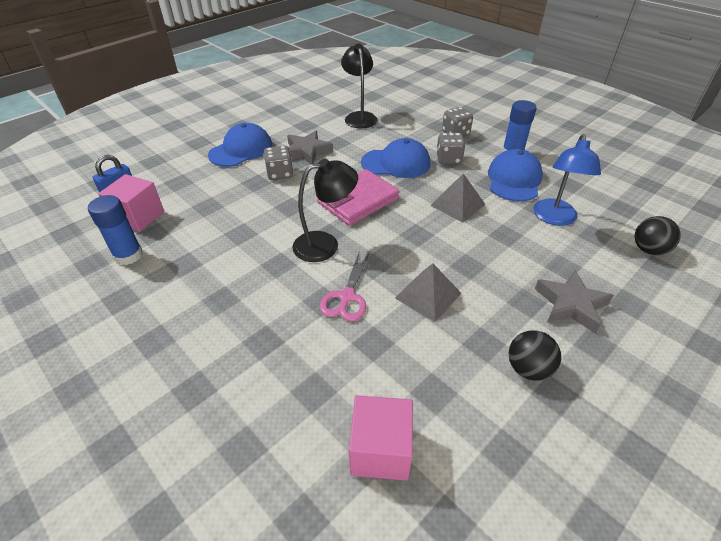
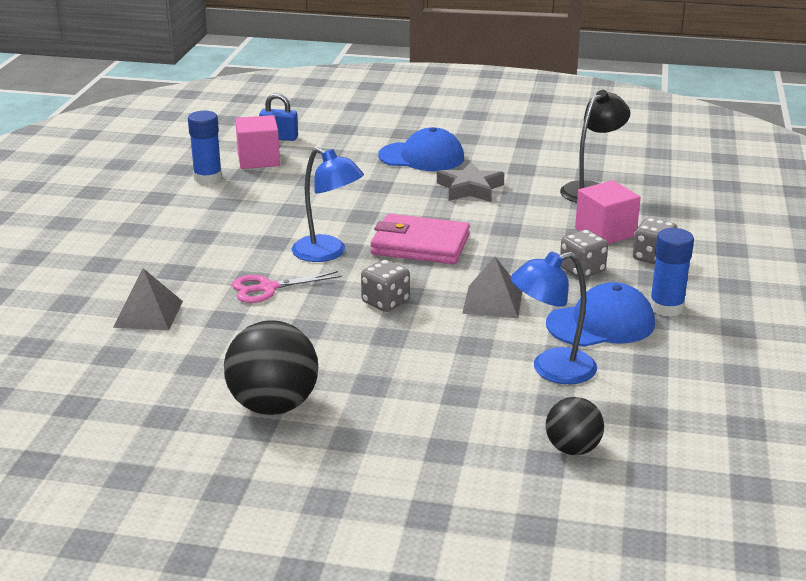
camera: 55 degrees right, 15 degrees down
(280, 174) = (409, 191): grey dice -> grey dice (385, 302)
(325, 244) = (328, 253): black lamp -> blue lamp
(380, 450) = (116, 358): pink cube -> pink cube (605, 232)
(396, 163) = (523, 242): blue cap -> none
(428, 295) = (317, 327): grey pyramid -> grey pyramid (148, 314)
(528, 369) = (273, 406): black ball -> black ball, size x1.69
(570, 304) = (397, 412): grey star -> none

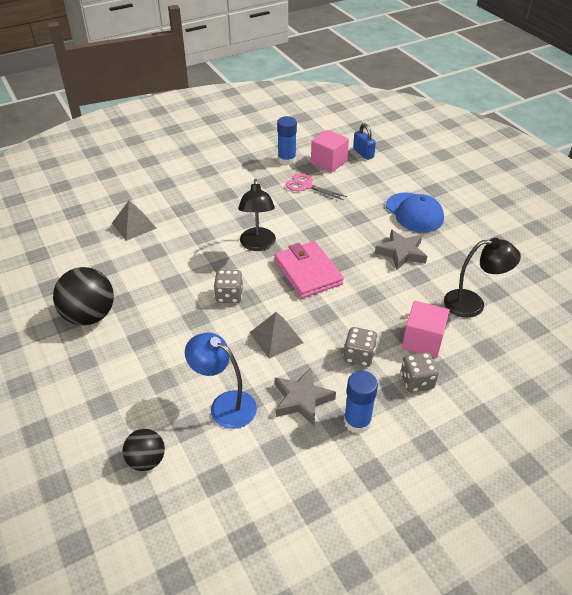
camera: 50 degrees right, 15 degrees up
(268, 288) = (198, 247): pink scissors -> pink scissors (306, 186)
(328, 253) = (258, 245): blue lamp -> black lamp
(601, 323) = (302, 399): blue cap -> grey star

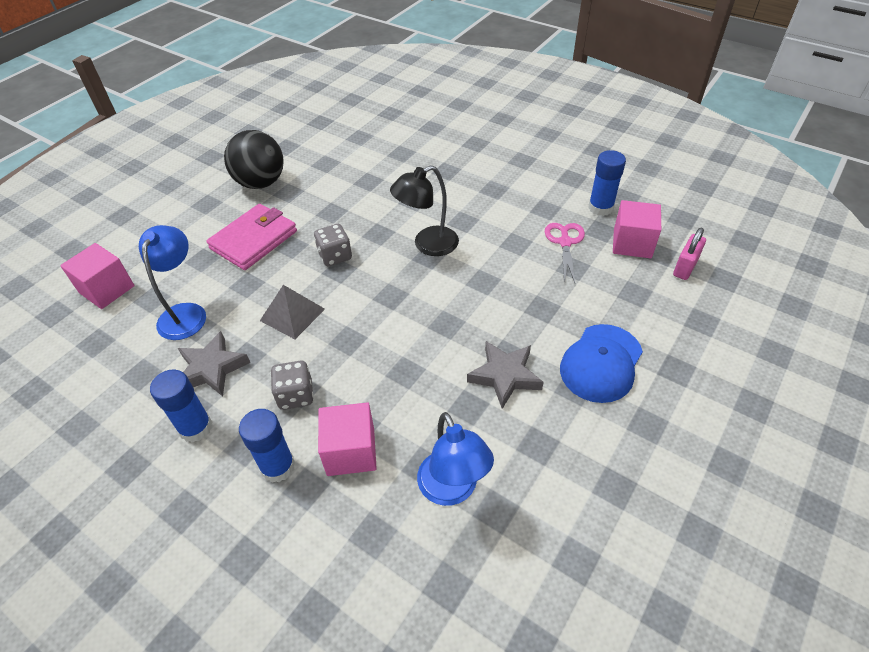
camera: 65 degrees right, 5 degrees up
(134, 225) = (396, 153): grey pyramid -> none
(146, 460) = (107, 289): black ball -> pink cube
(308, 272) = (409, 301): pink wallet -> pink wallet (254, 240)
(363, 153) = (685, 267): blue padlock -> pink padlock
(417, 381) = (278, 466): grey dice -> blue glue stick
(473, 304) = (452, 490): black lamp -> blue lamp

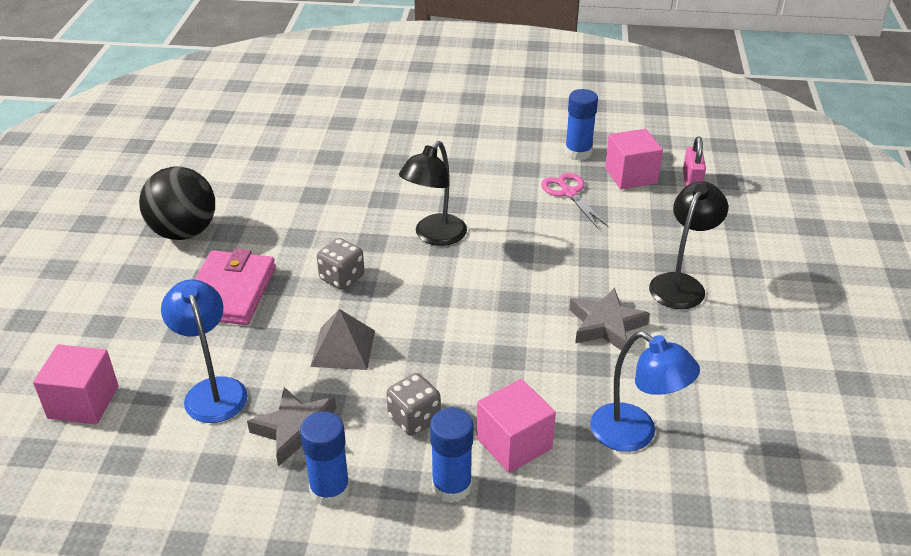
camera: 30 degrees left, 10 degrees down
(601, 363) = (681, 284): blue cap -> black lamp

